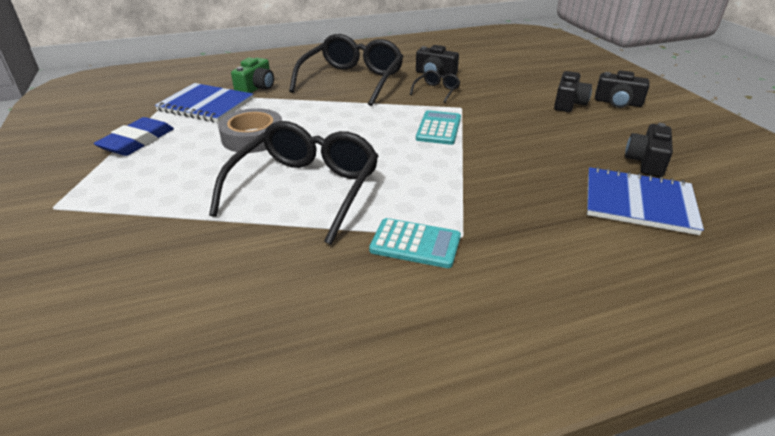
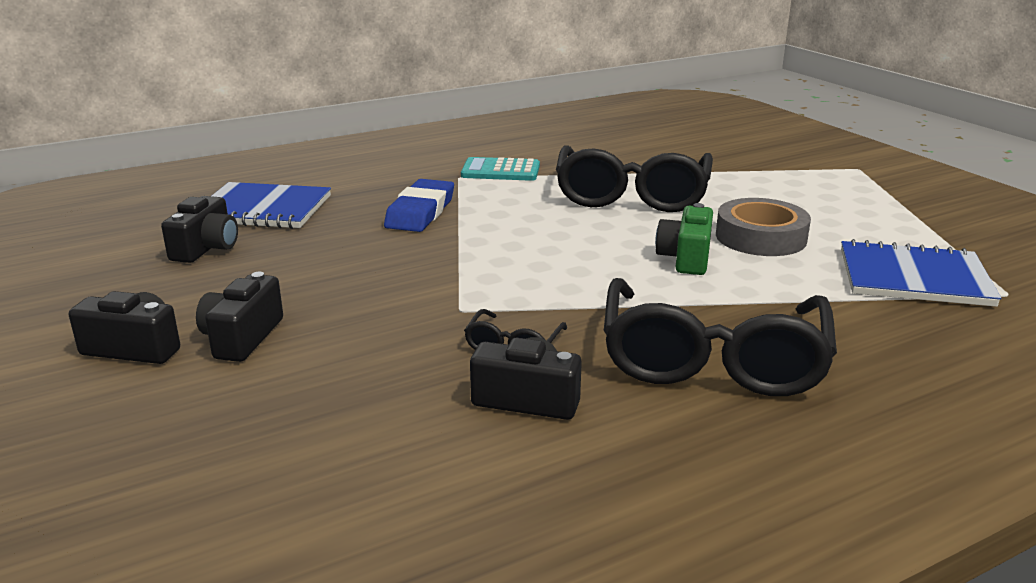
camera: 170 degrees right, 10 degrees down
(137, 141) = (904, 222): blue eraser -> blue eraser (420, 212)
(256, 88) = (886, 320): green camera -> green camera (685, 258)
(439, 128) = (496, 270): turquoise calculator -> none

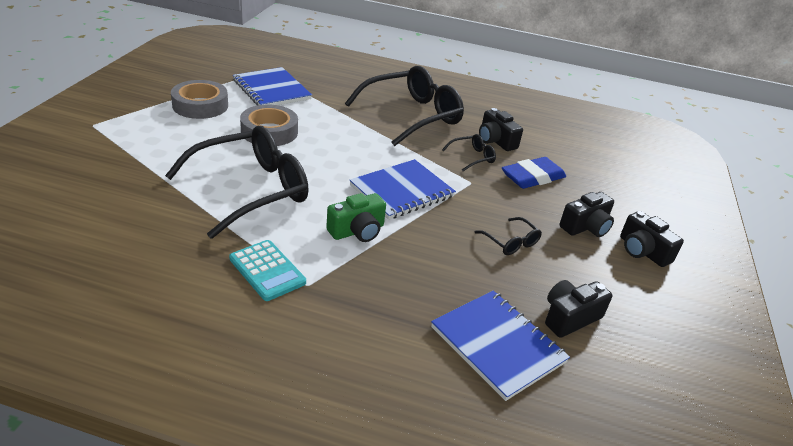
camera: 140 degrees left, 10 degrees up
(328, 274) = (511, 242): none -> black glasses
(420, 212) = (394, 262): blue eraser -> blue eraser (533, 177)
(516, 259) = (402, 191): none -> blue notebook
(685, 258) = (327, 144): green camera -> green camera (357, 231)
(879, 221) = (200, 105): none -> grey tape

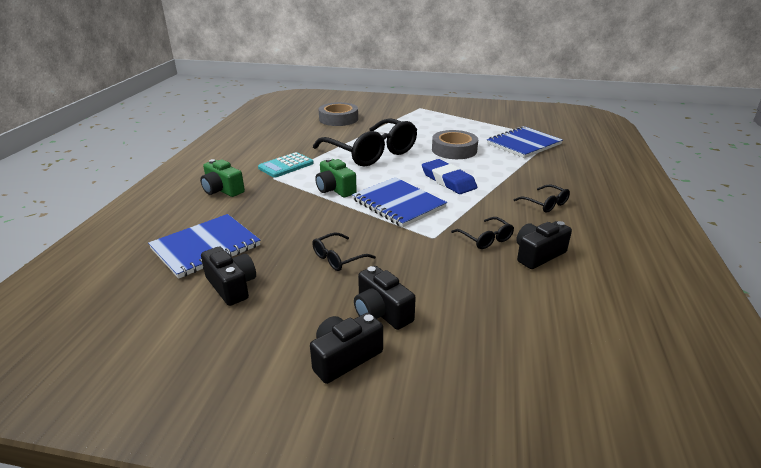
camera: 90 degrees right, 5 degrees down
(200, 105) = (472, 127): grey tape -> grey tape (338, 119)
(337, 339) = (222, 190): none -> green camera
(412, 115) = (545, 204): black glasses -> black glasses, size x0.43
(533, 177) = (471, 278): blue eraser -> blue eraser (448, 180)

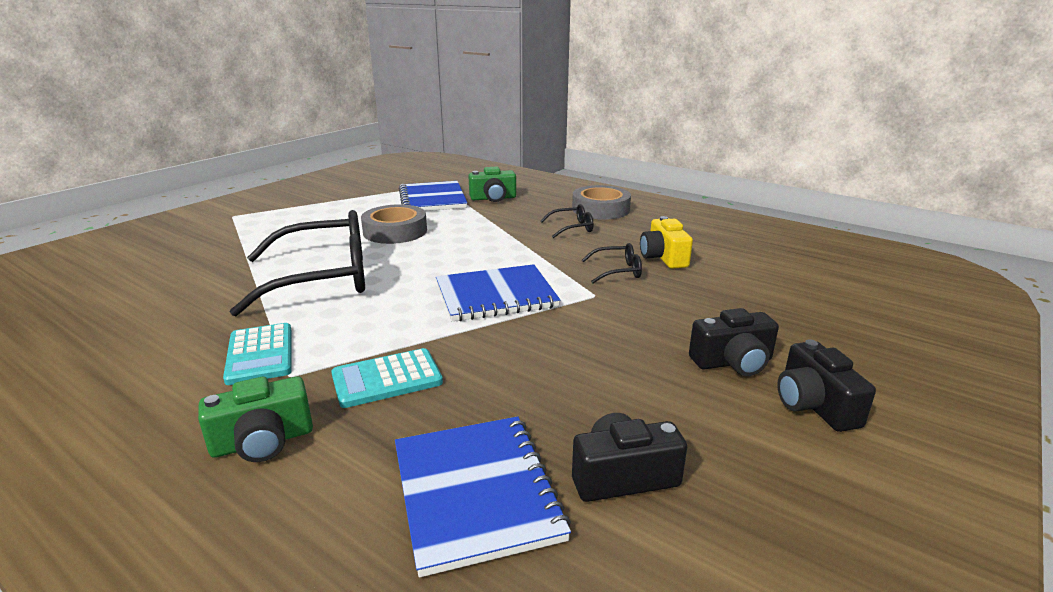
camera: 65 degrees left, 5 degrees down
(284, 200) = (387, 379): none -> turquoise calculator
(335, 189) = (403, 329): green camera -> green camera (493, 198)
(338, 119) = (153, 274): grey tape -> grey tape (600, 209)
(338, 258) = (600, 366): black glasses -> none
(448, 180) = (470, 254): blue eraser -> none
(538, 255) = (663, 257): black camera -> yellow camera

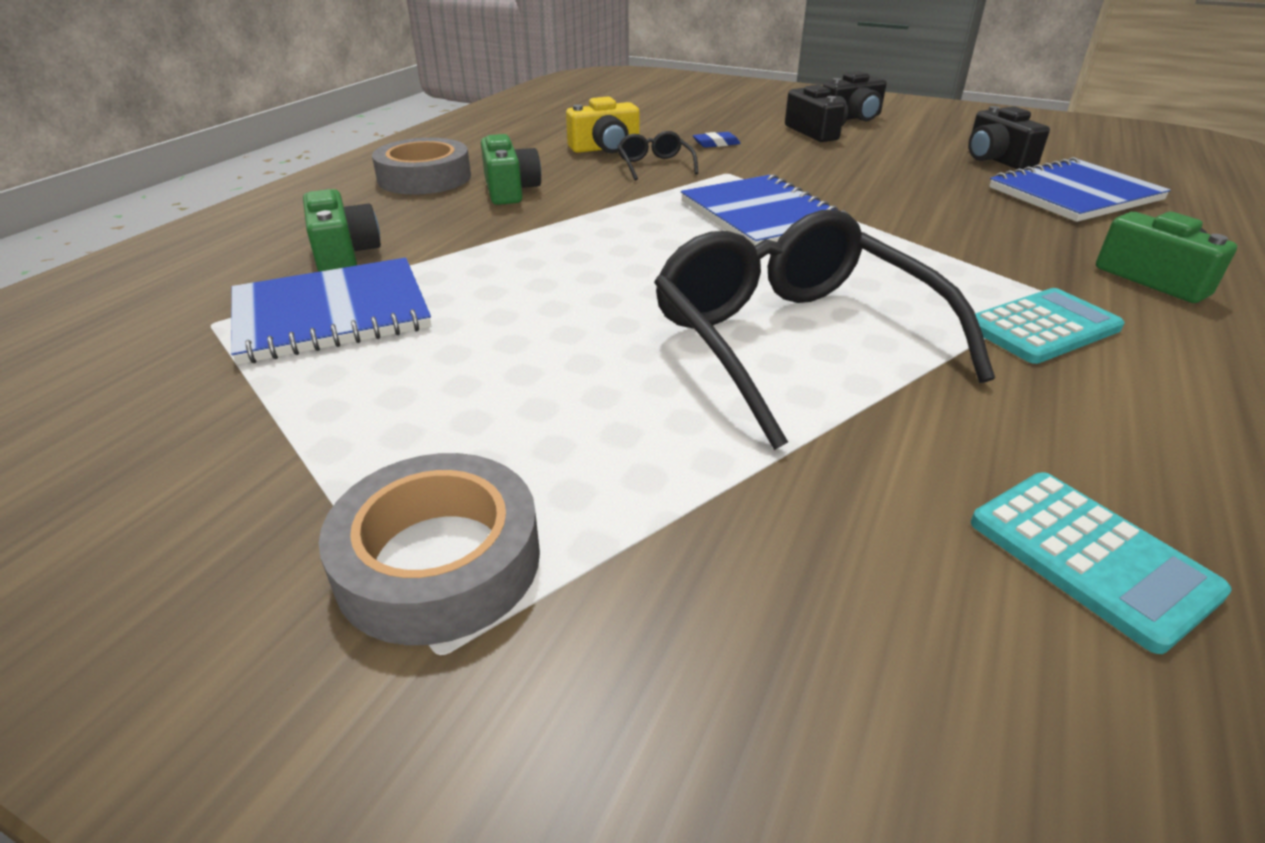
camera: 100 degrees left, 10 degrees up
(387, 379) = (991, 244): turquoise calculator -> turquoise calculator (1090, 557)
(395, 231) = (548, 319): grey tape -> grey tape (438, 560)
(572, 228) = (510, 190): black glasses -> green camera
(681, 301) = (716, 143): none -> blue eraser

